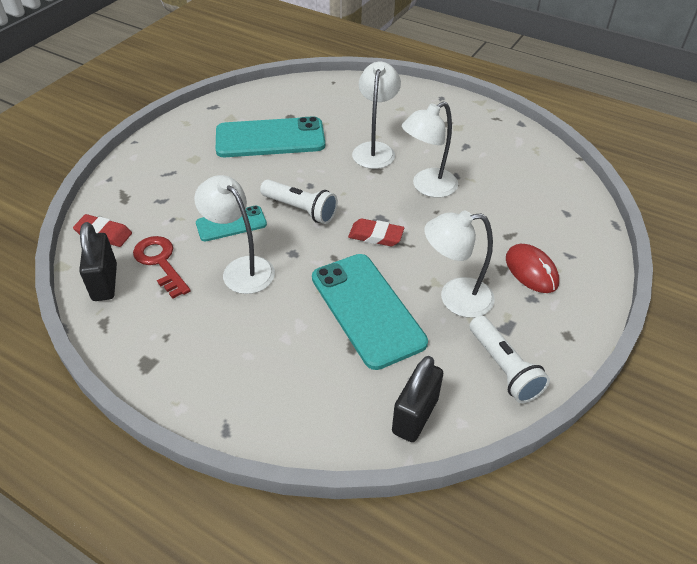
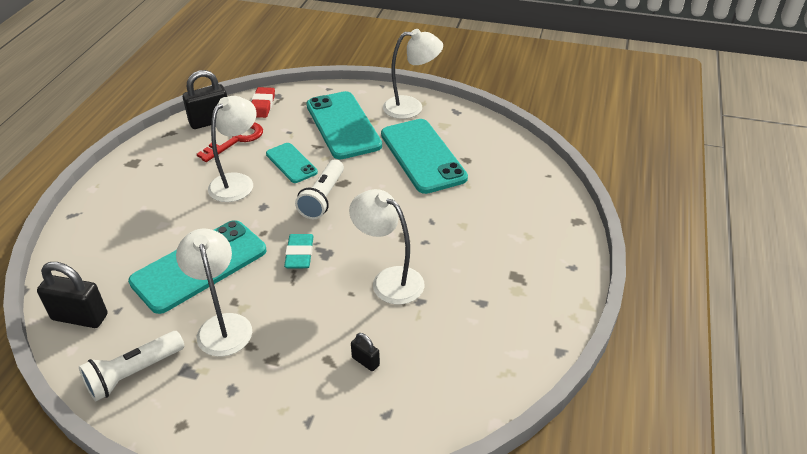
camera: 75 degrees right, 5 degrees down
(188, 178) = (343, 125): none -> turquoise phone
(375, 150) = (438, 229): white lamp -> white lamp (411, 107)
(376, 236) = (299, 254): red eraser -> turquoise eraser
(514, 215) = (365, 361): none -> black padlock
(531, 271) = (274, 385): red mouse -> none

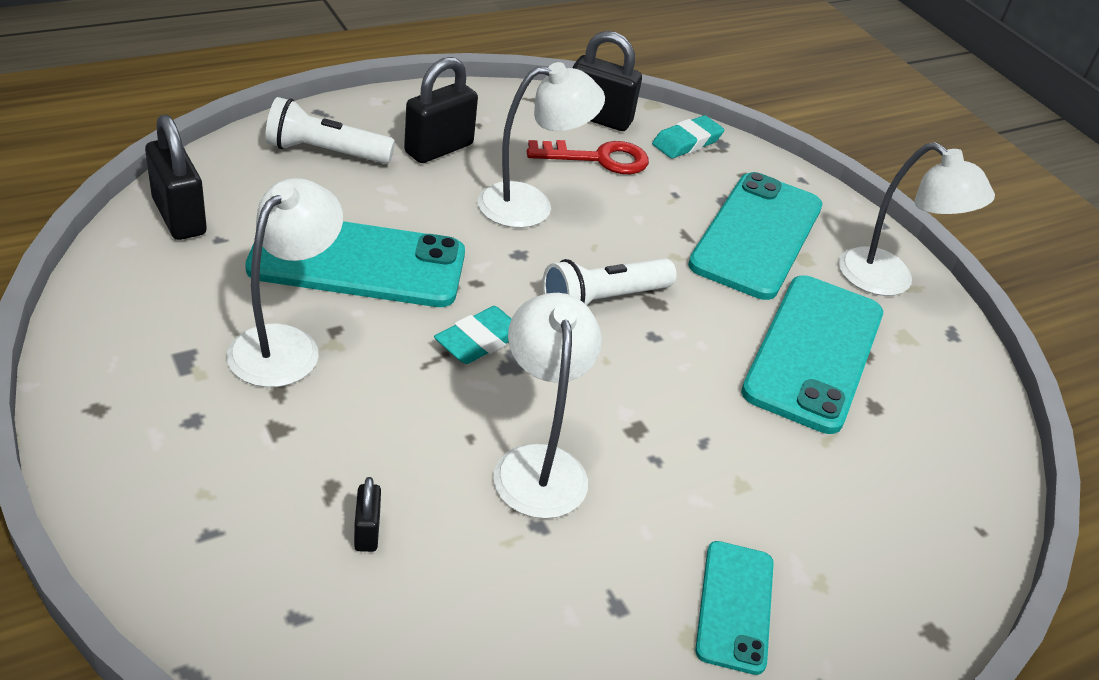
camera: 40 degrees right, 0 degrees up
(134, 373) = (138, 315): white flashlight -> white flashlight (325, 152)
(158, 188) = (439, 149): none -> black padlock
(262, 105) = (687, 142): red eraser -> turquoise eraser
(291, 163) = (624, 231): turquoise phone -> turquoise phone (734, 606)

